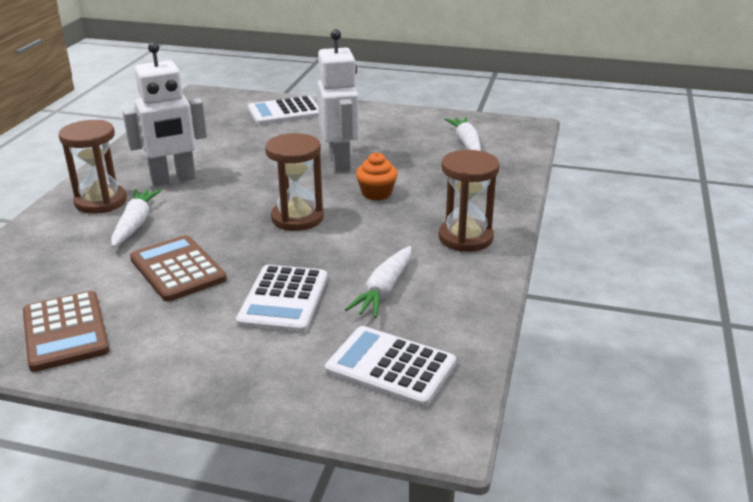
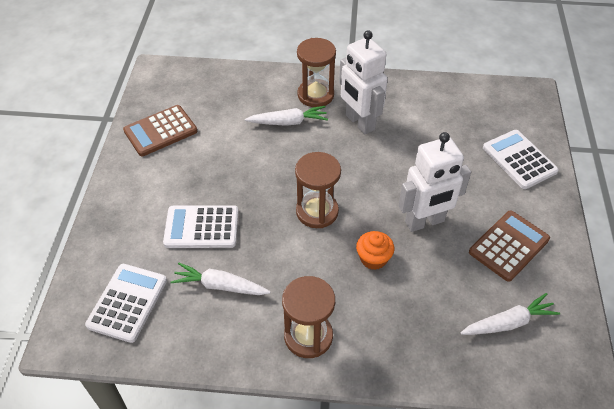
camera: 80 degrees right, 20 degrees up
(178, 269) = (233, 161): brown calculator -> brown calculator (509, 246)

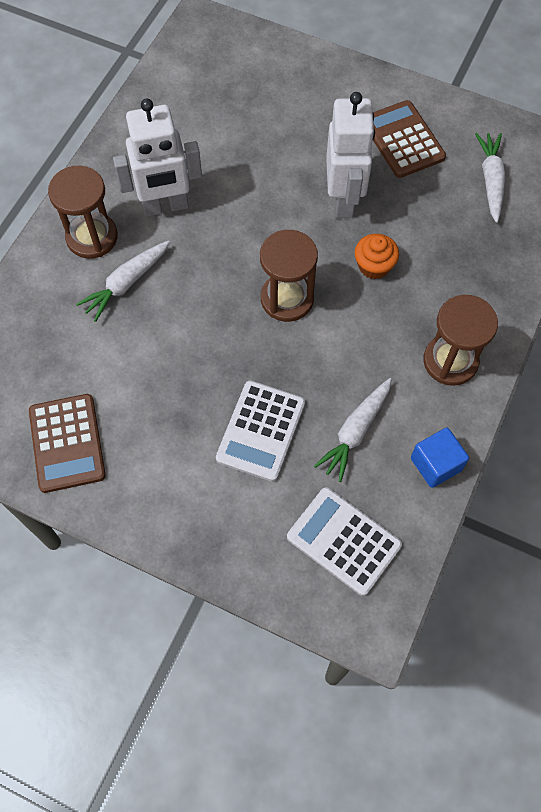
camera: 70 degrees left, 15 degrees up
(209, 349) = (435, 464): none -> blue cube
(288, 122) = (126, 283): white carrot -> white carrot turned 150 degrees counterclockwise
(519, 159) = (294, 79): white calculator -> none

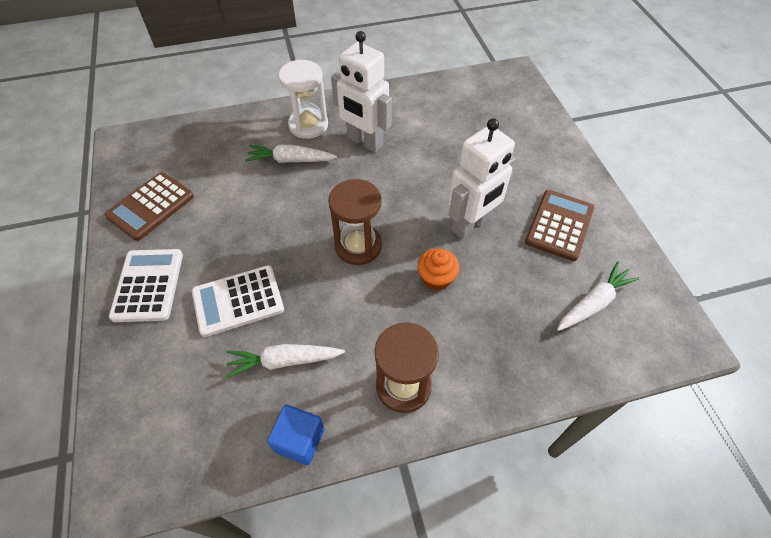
camera: 50 degrees right, 10 degrees down
(92, 237) = (308, 125): brown hourglass -> white hourglass
(343, 541) = (181, 418): white calculator -> white calculator (148, 285)

